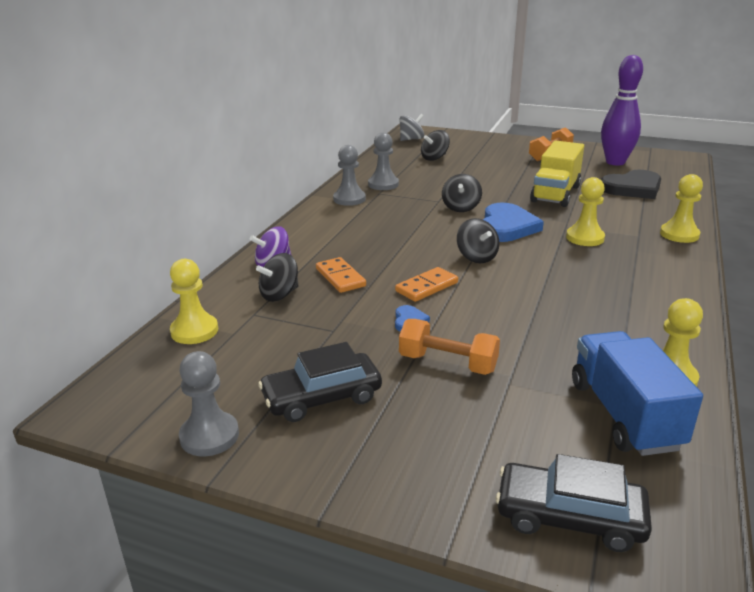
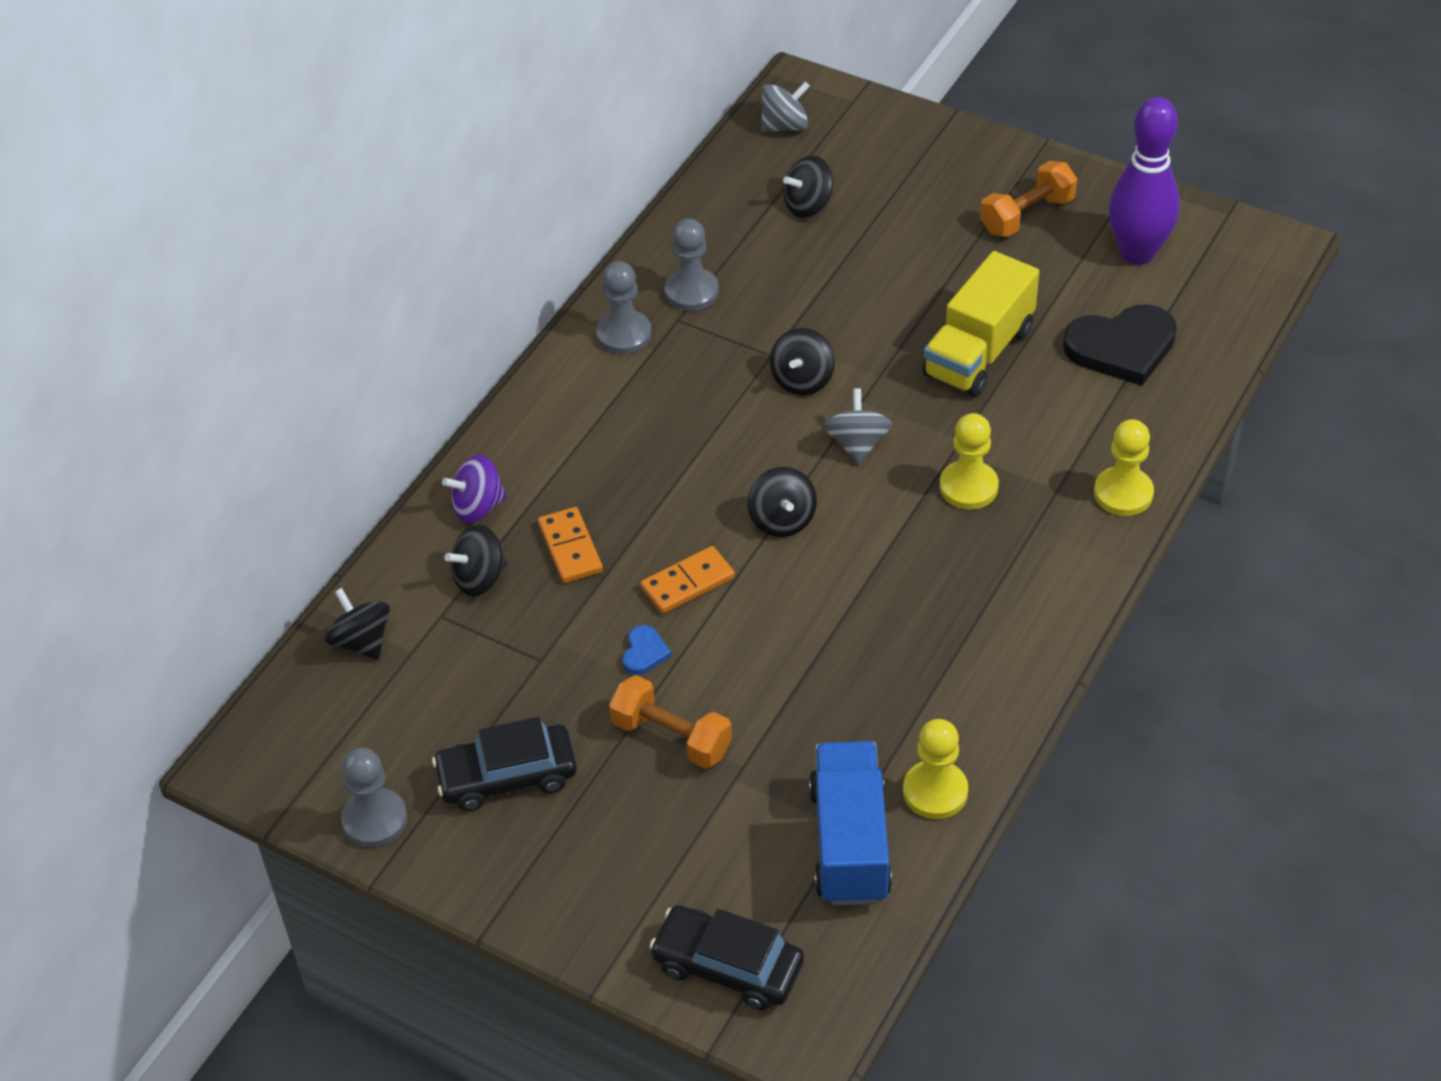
camera: 10 degrees right, 20 degrees up
(194, 331) = (362, 641): yellow pawn -> black spinning top
(506, 227) = (857, 444): blue heart -> grey spinning top

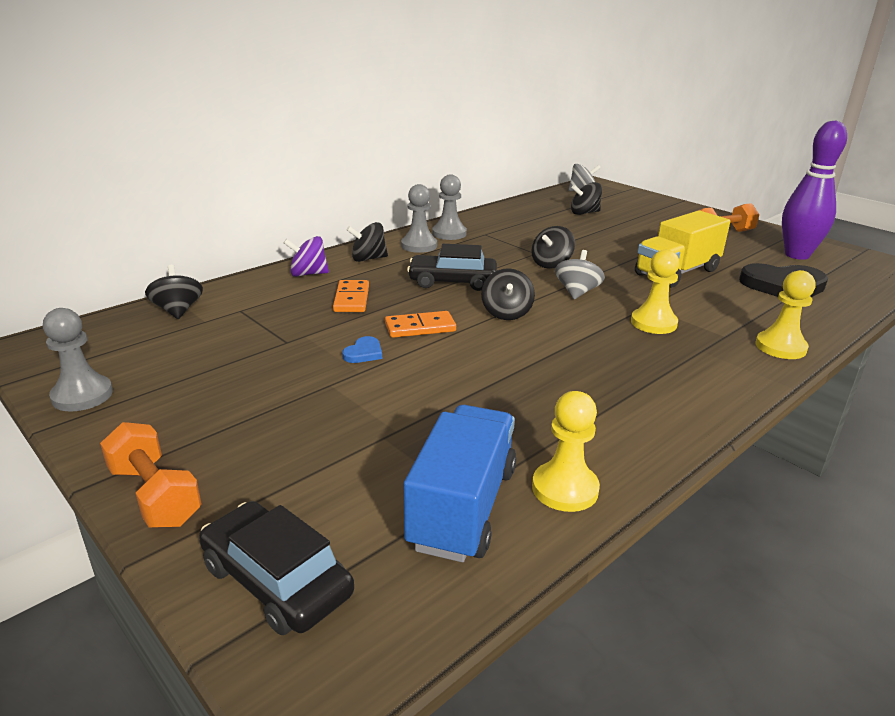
camera: 15 degrees right, 20 degrees down
(479, 578) = (281, 300): black spinning top -> black spinning top (368, 259)
(507, 776) = (204, 394): black car -> black car (452, 281)
(671, 737) = (349, 400): orange dumbbell -> orange dumbbell (155, 495)
(691, 292) = (499, 227): grey pawn -> grey pawn (419, 246)

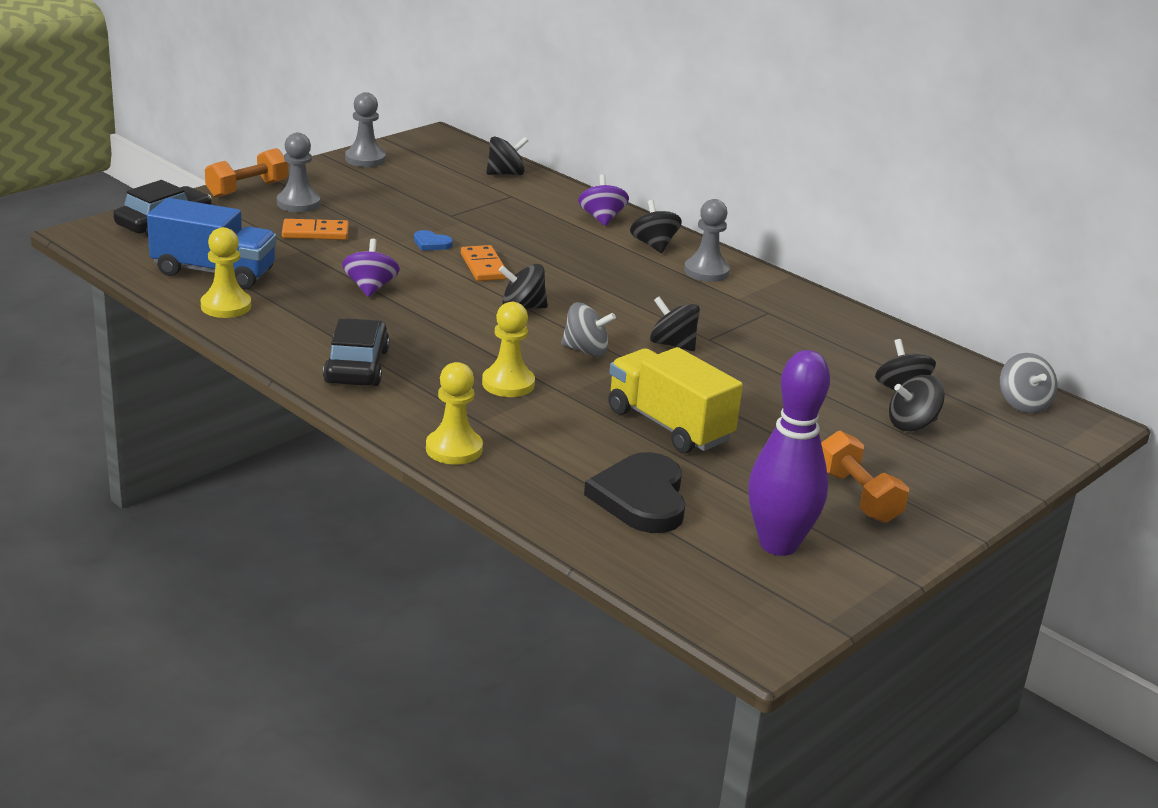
camera: 85 degrees right, 0 degrees up
(352, 299) = (544, 238): orange domino -> orange domino (315, 233)
(449, 233) = (758, 290): grey pawn -> grey pawn (298, 203)
(452, 281) = (600, 285): black car -> black car (357, 366)
(483, 387) = (370, 288): none -> purple spinning top
(625, 215) = (912, 424): none -> black spinning top

